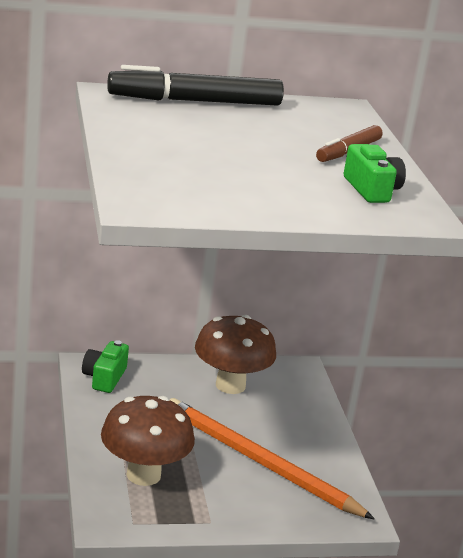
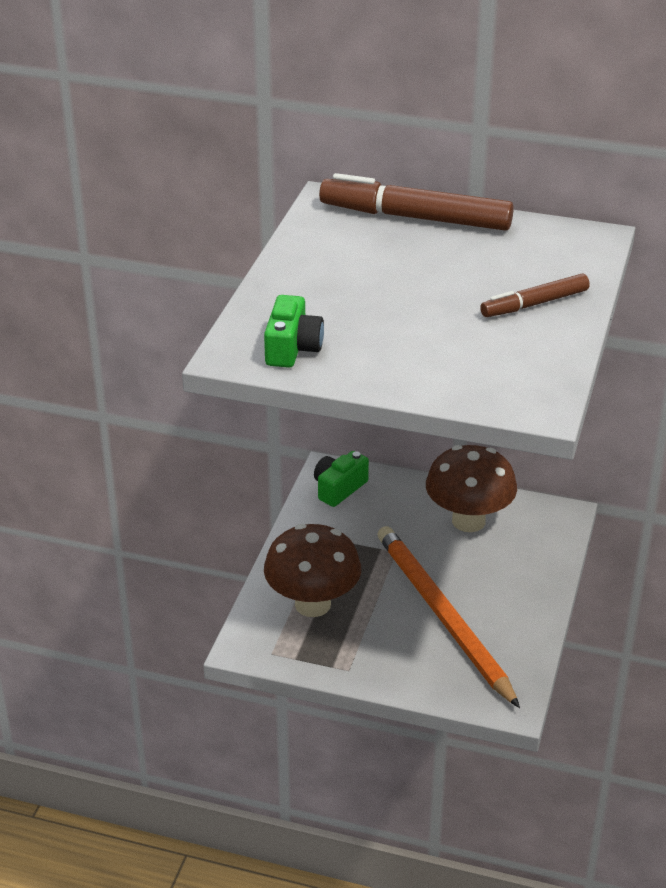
camera: 30 degrees right, 10 degrees up
(195, 101) = (415, 217): black marker -> brown marker
(371, 190) = (512, 361): green camera -> green camera (292, 348)

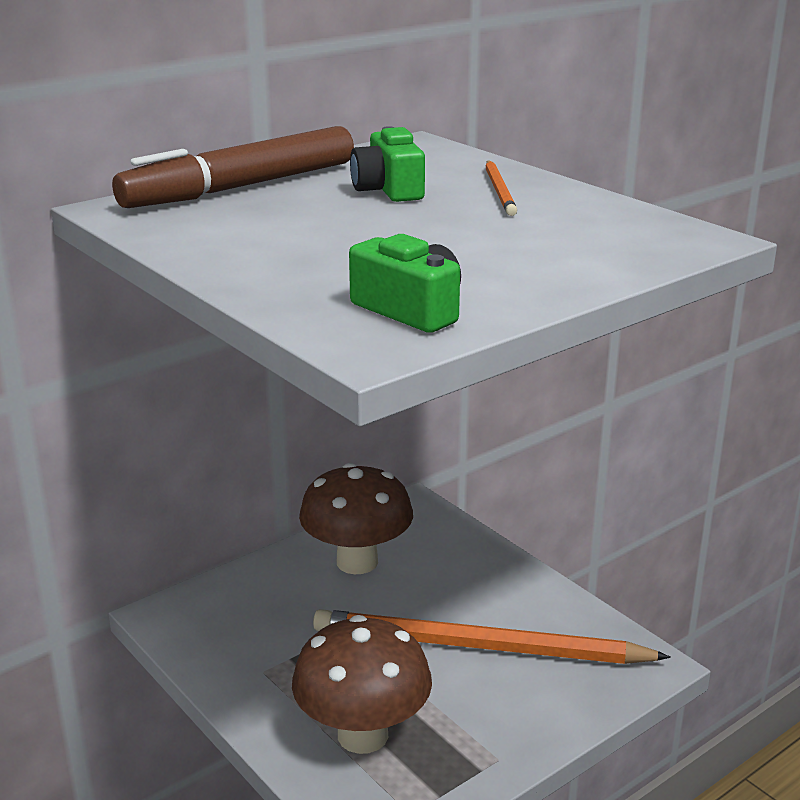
camera: 55 degrees left, 10 degrees down
(339, 488) = (198, 621): green camera -> green camera (388, 190)
(534, 304) = (499, 191): brown marker -> orange pencil

